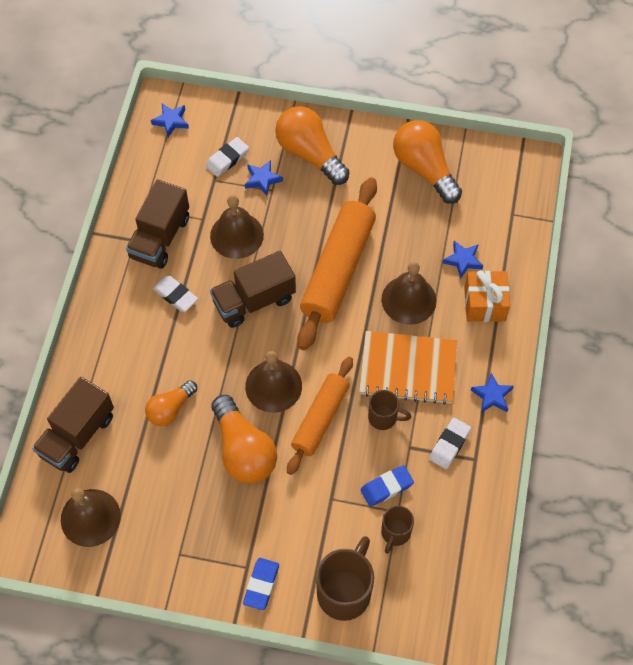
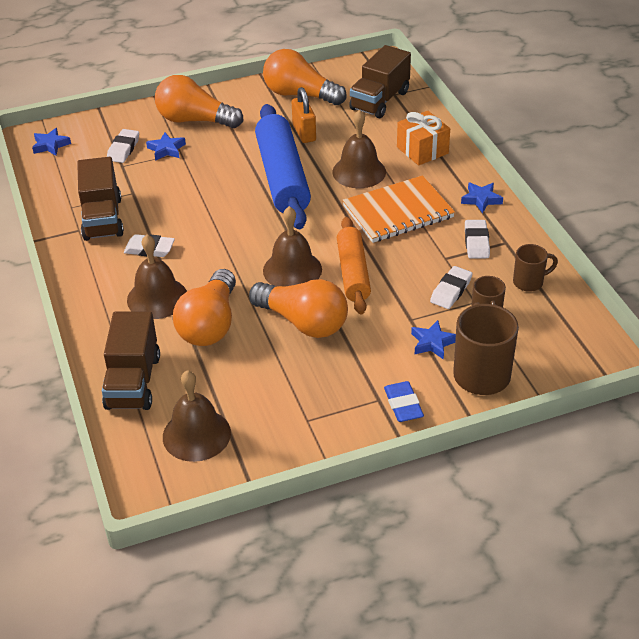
camera: 30 degrees left, 20 degrees down
(170, 409) = (210, 324): orange light bulb -> orange light bulb, size x1.66
(236, 235) = (173, 191): brown bell -> brown bell (157, 298)
(254, 300) = (225, 224): brown truck -> brown truck (380, 101)
(338, 270) = (282, 177): orange rolling pin -> blue rolling pin
(383, 418) = (406, 249): brown mug -> brown mug (529, 282)
(386, 487) = (451, 291): blue eraser -> white eraser
(394, 222) = (304, 133): none -> orange padlock
(463, 260) = (381, 133): blue star -> blue star (432, 343)

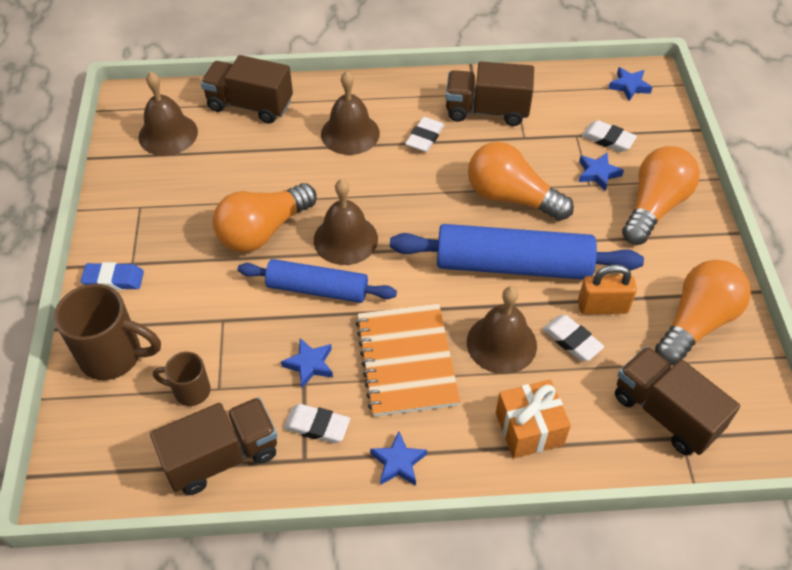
camera: 105 degrees right, 10 degrees up
(210, 324) = (295, 163): orange light bulb -> orange light bulb (511, 197)
(353, 273) = (317, 289): orange rolling pin -> blue rolling pin
(432, 343) = (179, 328): blue star -> blue star (309, 364)
(451, 291) = (246, 370): white eraser -> white eraser (572, 341)
(529, 282) = (222, 457): brown mug -> brown truck

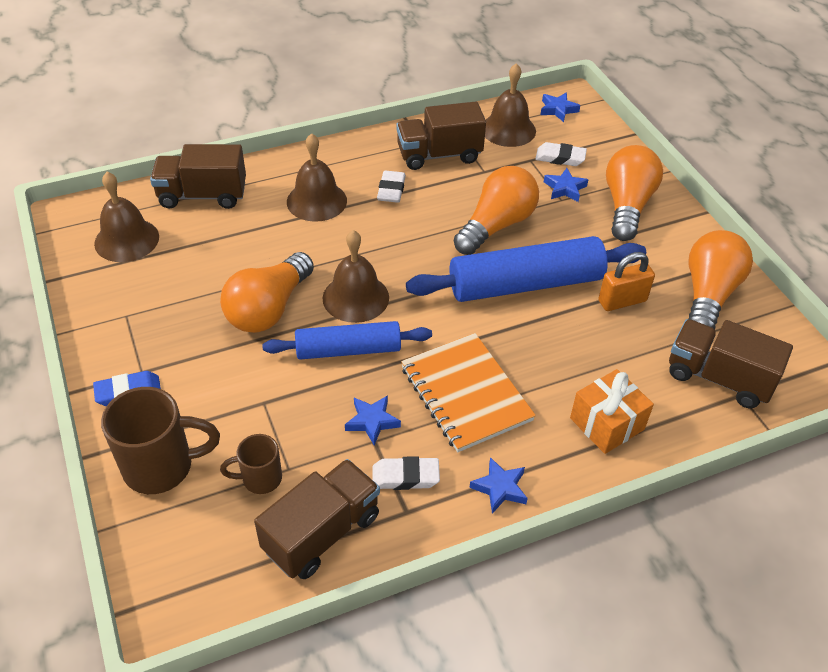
camera: 20 degrees left, 5 degrees down
(501, 343) = (547, 355): brown bell -> brown bell (508, 129)
(511, 197) = (496, 225): orange light bulb -> orange light bulb turned 120 degrees clockwise
(572, 341) = (609, 337): white eraser -> none

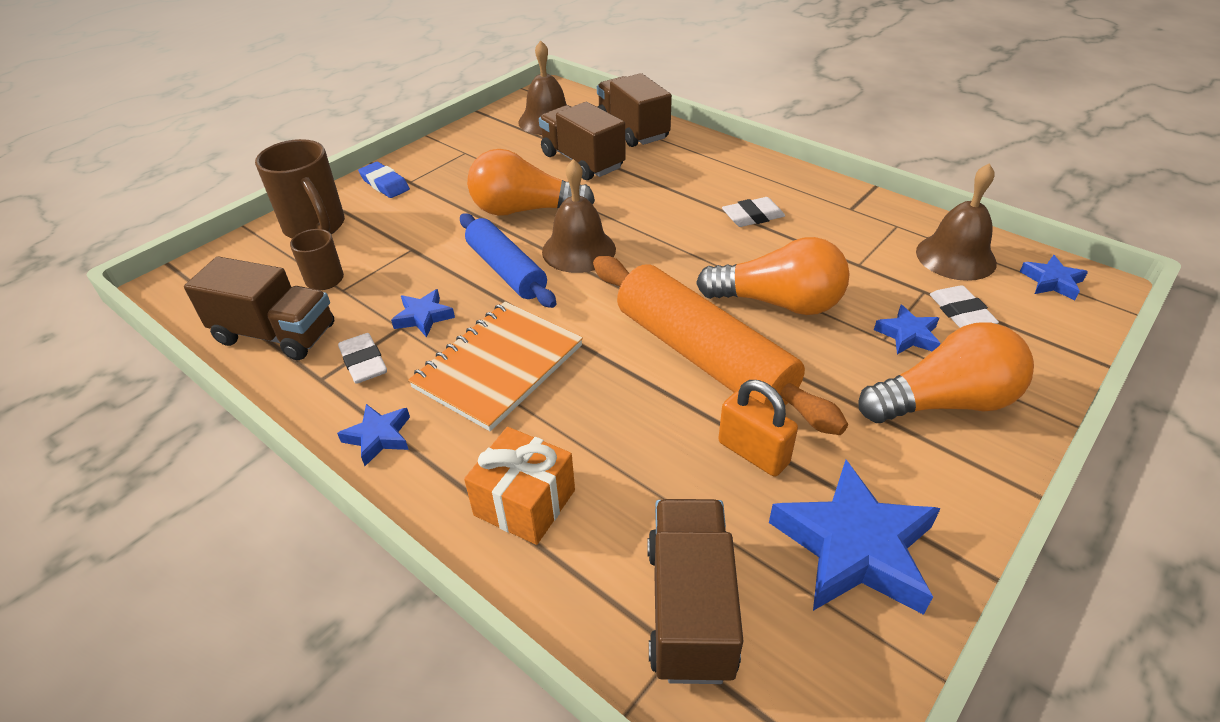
camera: 65 degrees right, 5 degrees down
(316, 201) = (688, 183): brown bell -> none
(439, 155) = (845, 226): brown truck -> brown truck (582, 161)
(525, 284) = (703, 356): blue rolling pin -> orange rolling pin
(708, 295) = (854, 547): orange light bulb -> blue star

